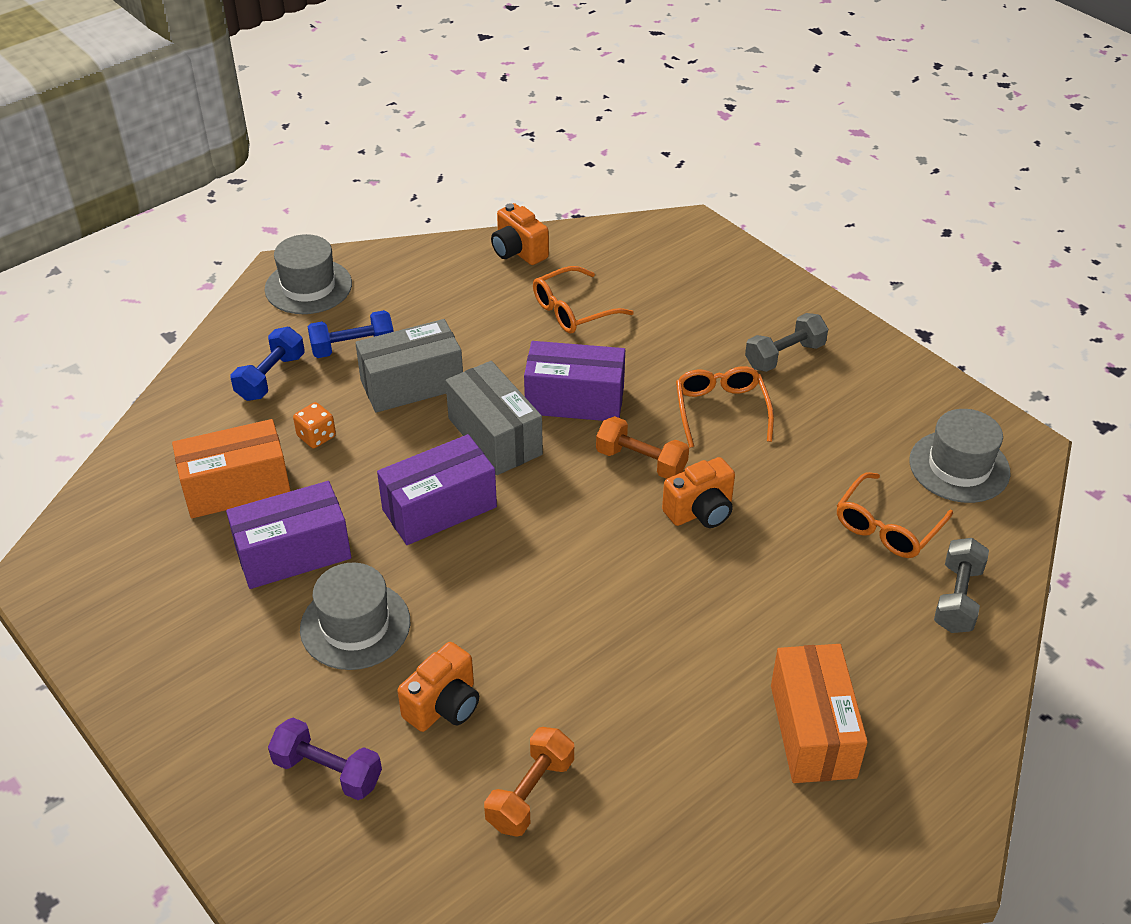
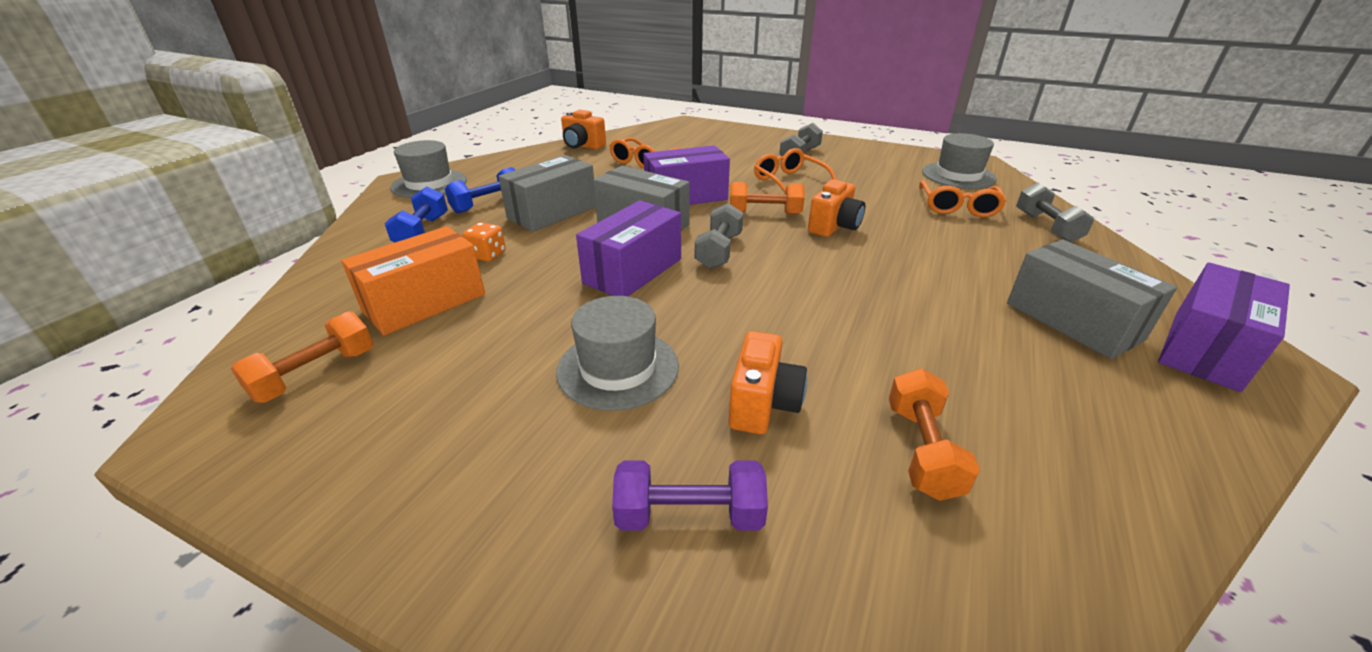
camera: 25 degrees left, 10 degrees down
(130, 545) = (316, 375): none -> orange dumbbell
(293, 553) = (514, 333): purple box -> purple box (1205, 349)
(544, 508) = (719, 251): none -> grey dumbbell
(813, 731) = (1073, 321): orange box -> grey box

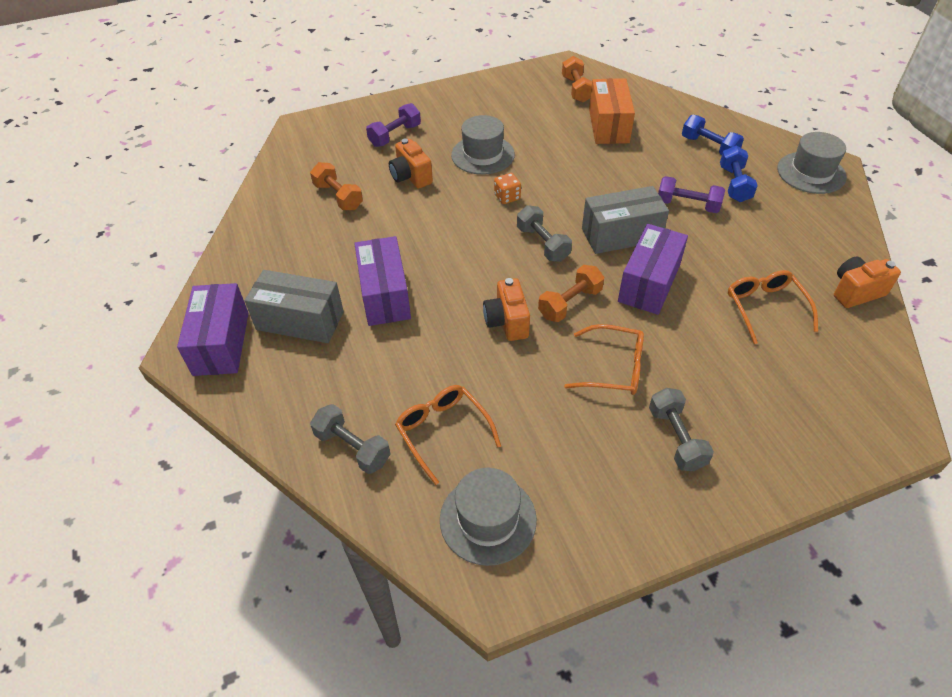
camera: 135 degrees right, 15 degrees up
(487, 255) = (645, 159): orange dice -> orange dice (507, 197)
(552, 212) = (687, 205): grey box -> purple dumbbell
(633, 271) = (560, 199): purple box -> purple box (384, 295)

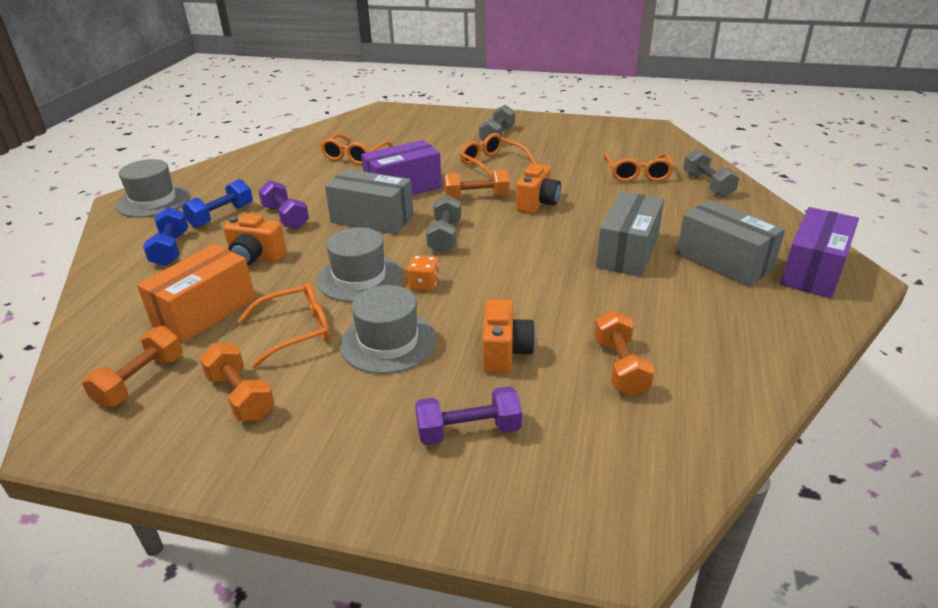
camera: 145 degrees left, 15 degrees down
(384, 295) = (628, 252): purple box -> grey box
(488, 519) = (636, 143): grey hat -> grey hat (359, 278)
(519, 104) = (241, 396): none -> orange dumbbell
(542, 139) = (296, 331): none -> orange glasses
(856, 292) = (289, 145): orange camera -> orange camera (256, 257)

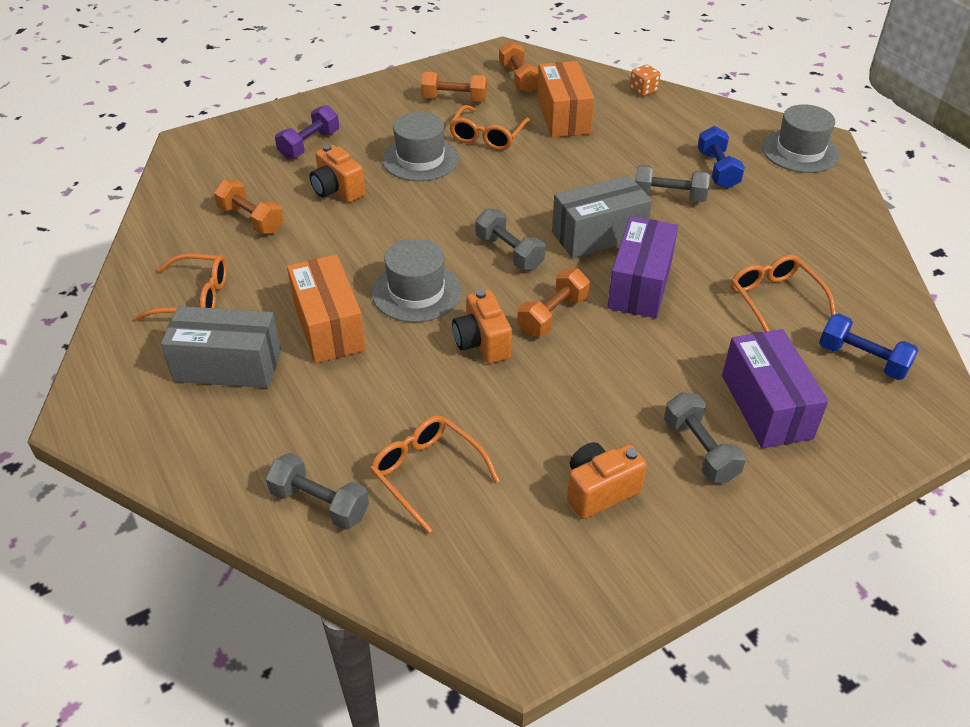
camera: 135 degrees right, 10 degrees up
(171, 249) = (682, 132): blue dumbbell -> blue dumbbell (862, 360)
(256, 257) = (613, 158): orange camera -> orange camera (599, 491)
(286, 217) = (669, 197): purple dumbbell -> grey dumbbell
(359, 278) = (512, 184): grey hat -> grey hat (416, 292)
(424, 285) = (458, 204): orange dice -> orange dice (643, 90)
(492, 164) = (615, 381): orange glasses -> orange glasses (194, 297)
(628, 252) = (329, 327): grey box -> orange box
(813, 271) = (131, 402): purple box -> purple box (766, 406)

